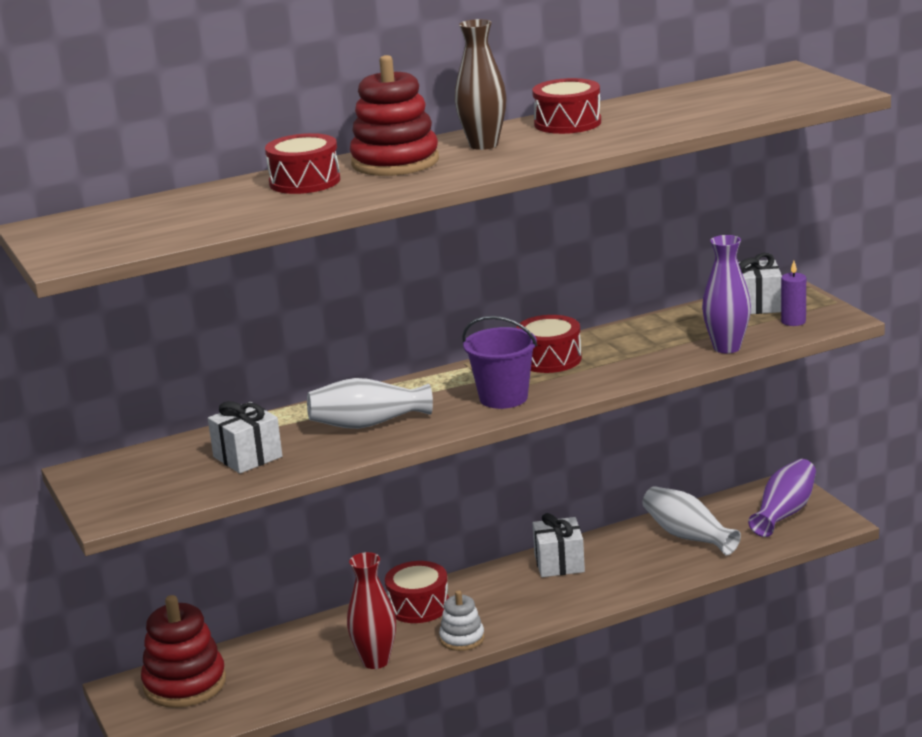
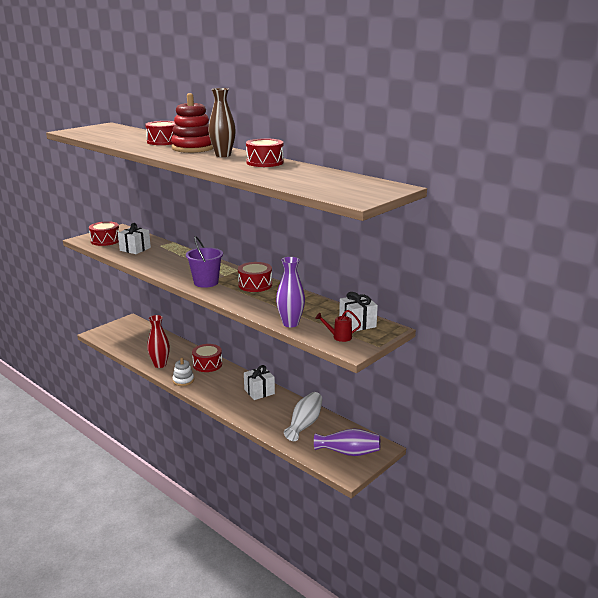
camera: 65 degrees right, 0 degrees up
(152, 489) = (105, 240): none -> red drum
(185, 684) = (135, 330): red stacking toy -> none
(368, 424) = (170, 262): white vase -> none
(793, 321) = (339, 337): purple candle -> red watering can

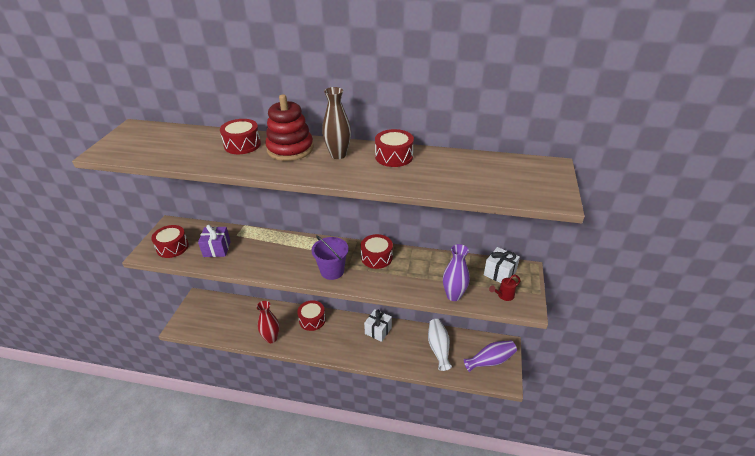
camera: 30 degrees left, 15 degrees up
(135, 249) = (217, 249): white gift -> purple gift
(183, 380) = (307, 347): white stacking toy -> none

